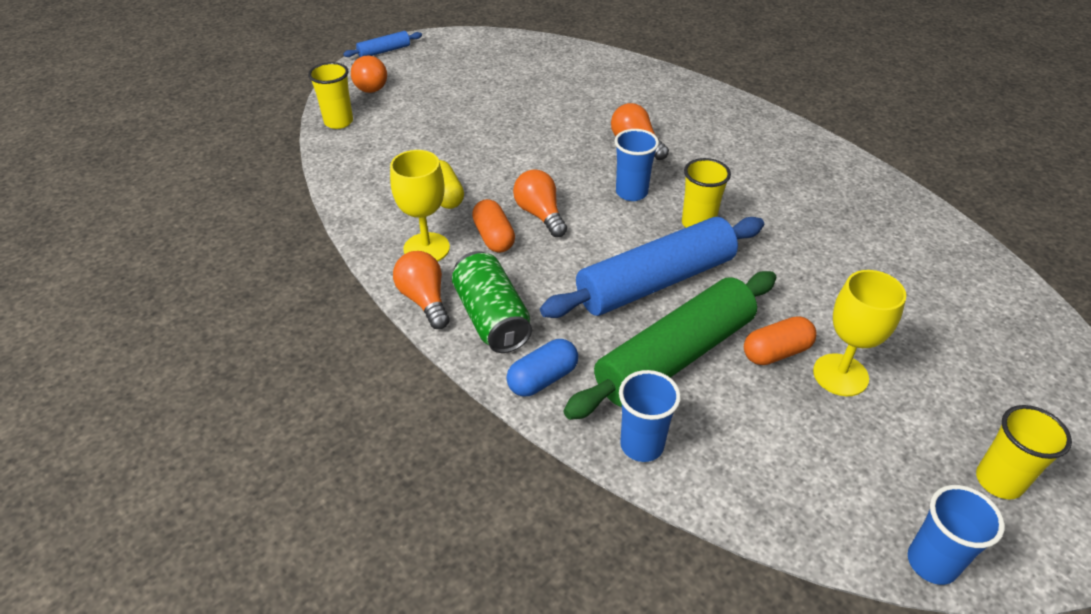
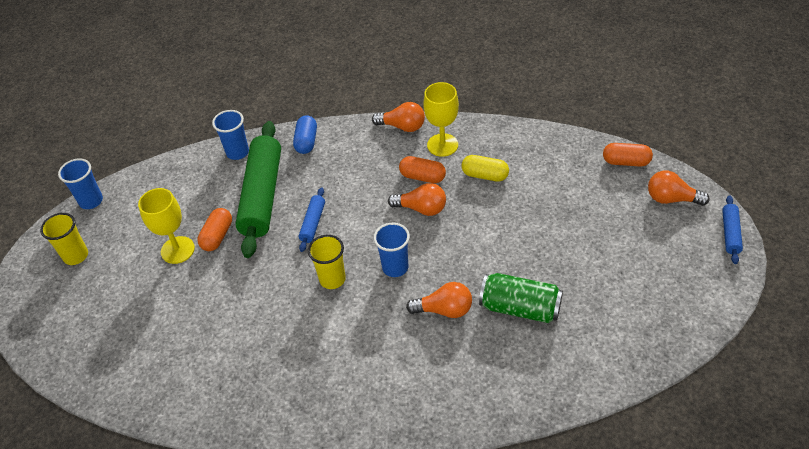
camera: 135 degrees right, 5 degrees up
(338, 122) = (626, 162): yellow cup -> orange capsule
(492, 318) = (362, 144): green can -> green can (520, 308)
(655, 282) = (313, 223): blue rolling pin -> blue rolling pin, size x0.45

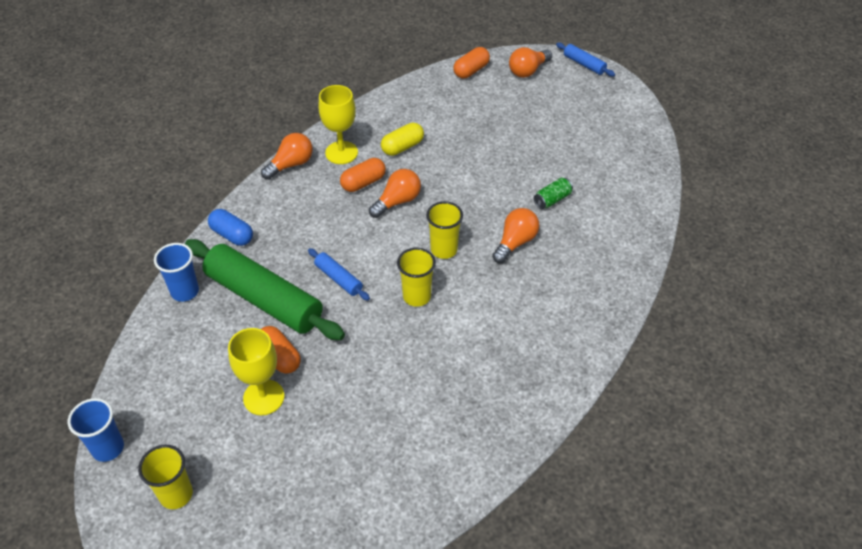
camera: 60 degrees left, 0 degrees up
(395, 267) = (444, 249): blue cup -> yellow cup
(520, 308) = (552, 199): green can -> green can, size x0.55

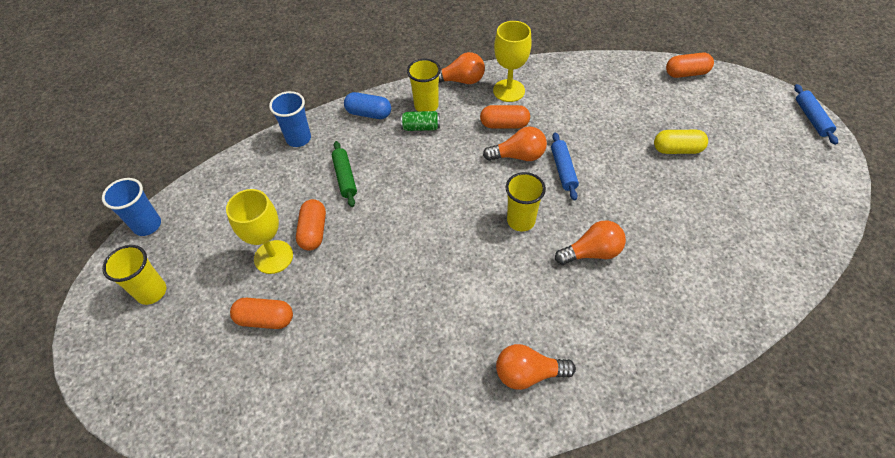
camera: 40 degrees right, 5 degrees up
(232, 235) = (368, 113): blue capsule -> blue capsule turned 60 degrees counterclockwise
(264, 299) = (345, 177): green rolling pin -> green rolling pin, size x0.45
(306, 446) = (265, 319): none -> orange capsule
(338, 279) = (413, 194): blue rolling pin -> blue rolling pin (563, 170)
(402, 147) = (564, 111): yellow capsule -> yellow capsule (677, 149)
(417, 296) = (461, 248): yellow cup -> yellow cup (426, 106)
(528, 71) = (744, 98): orange light bulb -> orange light bulb (528, 373)
(552, 199) = (664, 232): green can -> green can (421, 127)

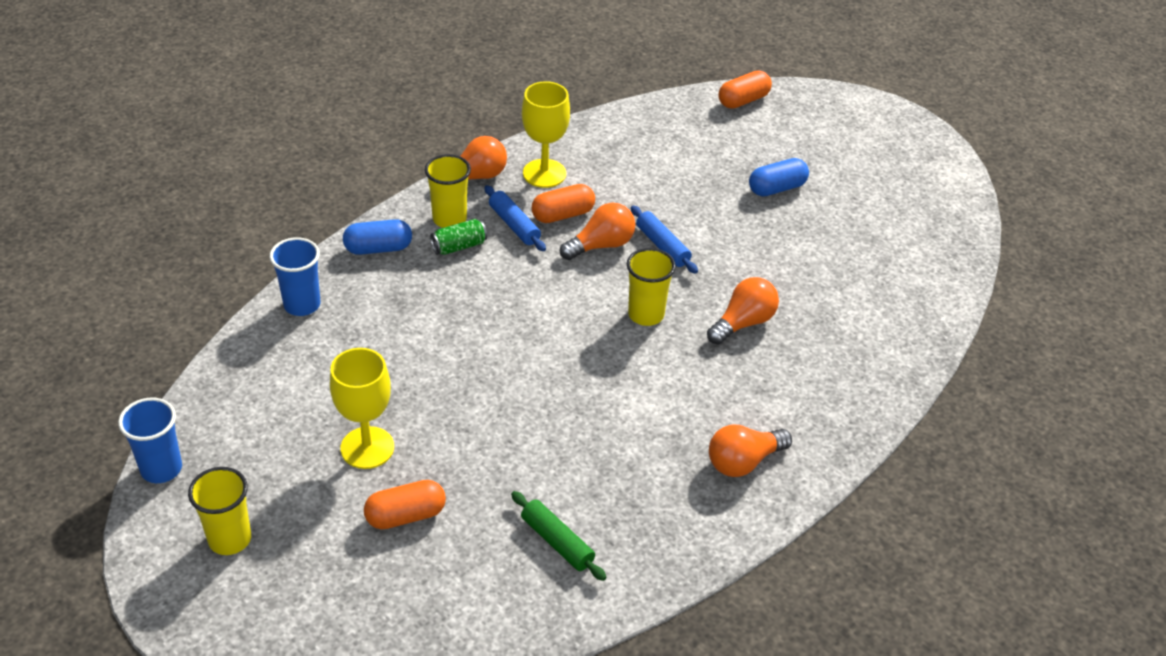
camera: 30 degrees left, 10 degrees down
(313, 231) = (400, 404): orange capsule -> none
(345, 177) = (398, 332): green rolling pin -> green rolling pin (557, 542)
(677, 149) = (777, 188): yellow capsule -> blue capsule
(811, 118) = (899, 117): blue rolling pin -> blue rolling pin (514, 225)

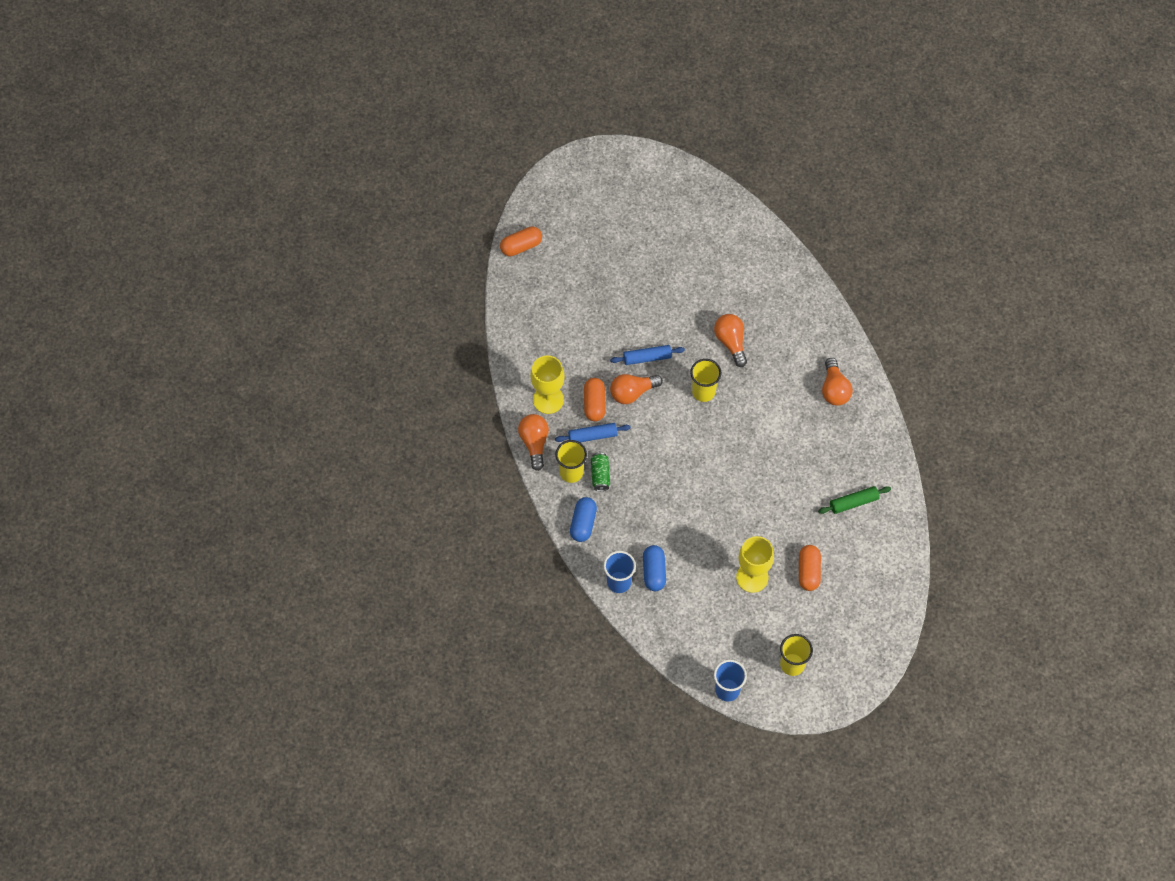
camera: 65 degrees left, 20 degrees up
(601, 245) = (632, 392): orange light bulb -> orange light bulb turned 105 degrees counterclockwise
(743, 100) = (521, 246): orange capsule -> orange capsule turned 75 degrees clockwise
(777, 188) = (619, 268): blue capsule -> blue capsule (654, 572)

